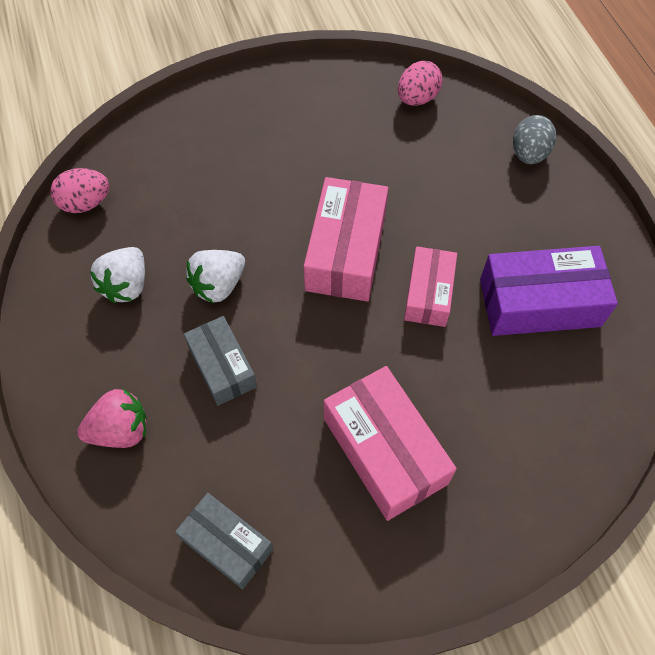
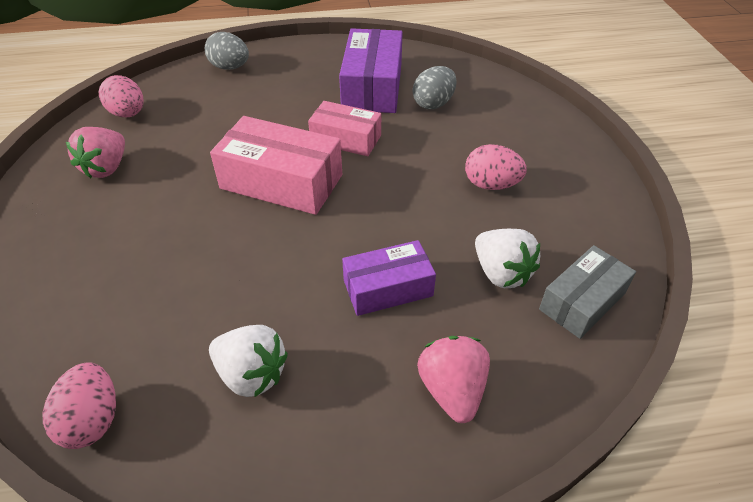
camera: 80 degrees left, 15 degrees down
(218, 285) = (285, 282): white strawberry -> white strawberry (501, 273)
(222, 367) = (388, 288): grey box -> purple box
(334, 113) = (106, 168): none -> pink strawberry
(385, 450) = (491, 185): pink box -> pink egg
(525, 375) = (433, 104): none -> grey egg

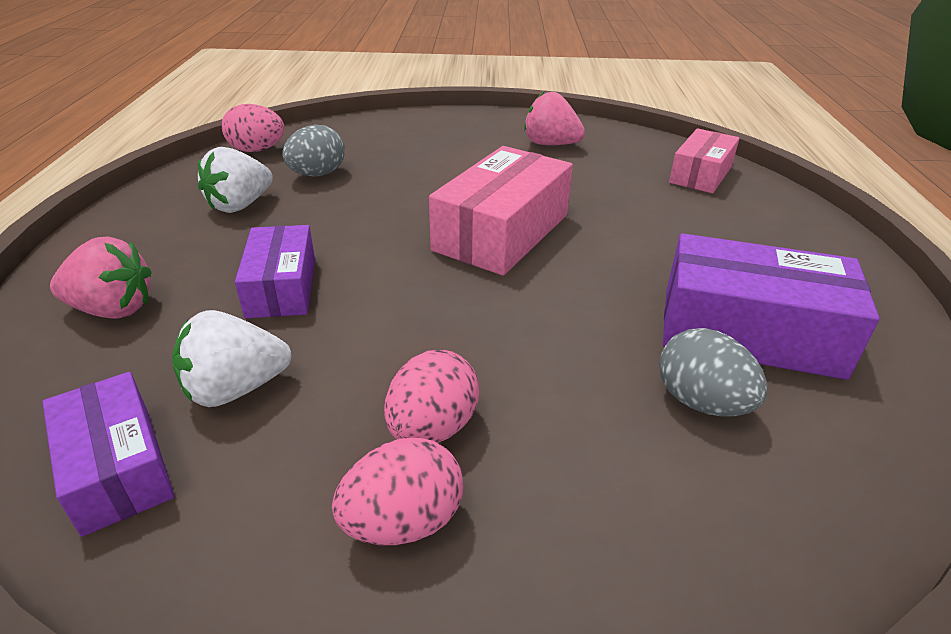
camera: 100 degrees right, 10 degrees down
(128, 114) = (648, 151): pink egg -> pink egg (403, 522)
(230, 67) = (772, 208): grey egg -> grey egg (317, 174)
(346, 139) = (588, 287): pink box -> pink box (700, 174)
(582, 301) = (117, 468): grey box -> purple box

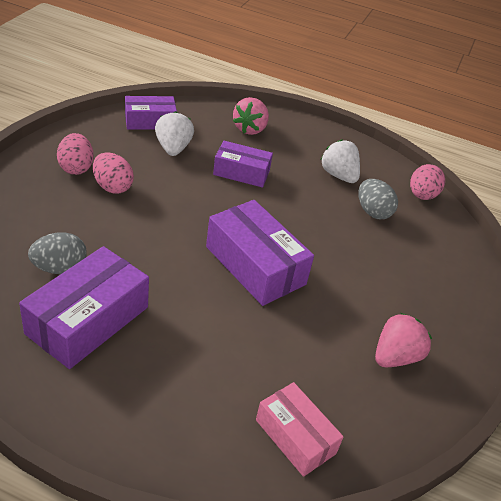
camera: 105 degrees right, 5 degrees up
(502, 232) = (255, 265): pink box -> purple box

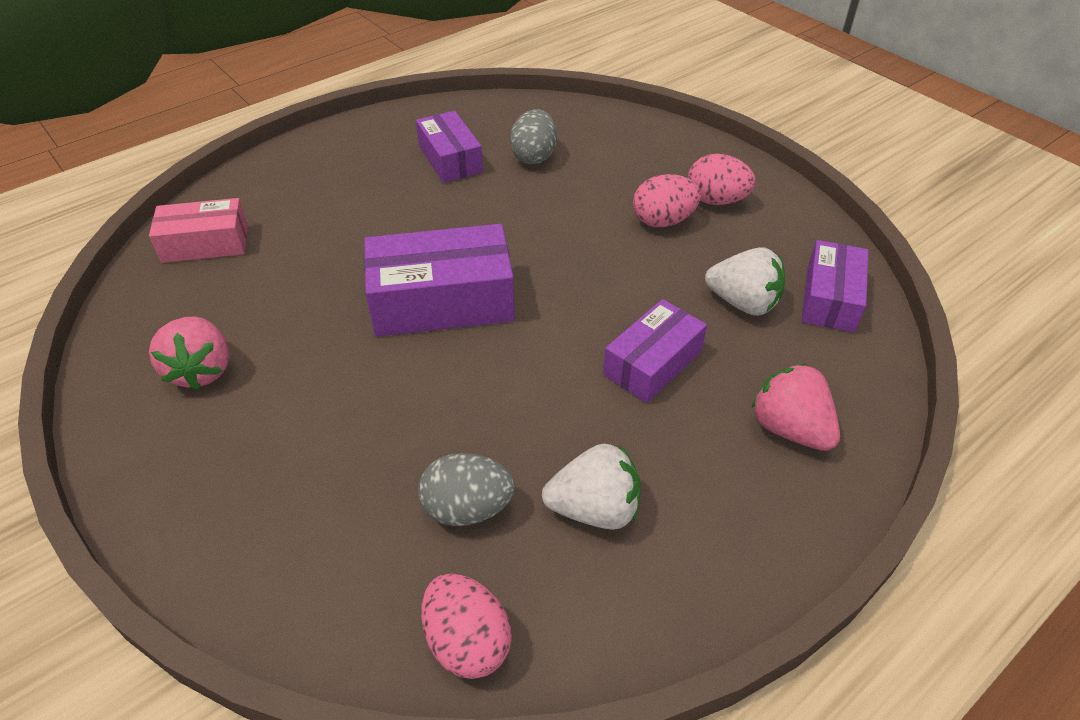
camera: 125 degrees right, 5 degrees up
(88, 320) = (450, 159): purple box -> purple box, size x0.63

